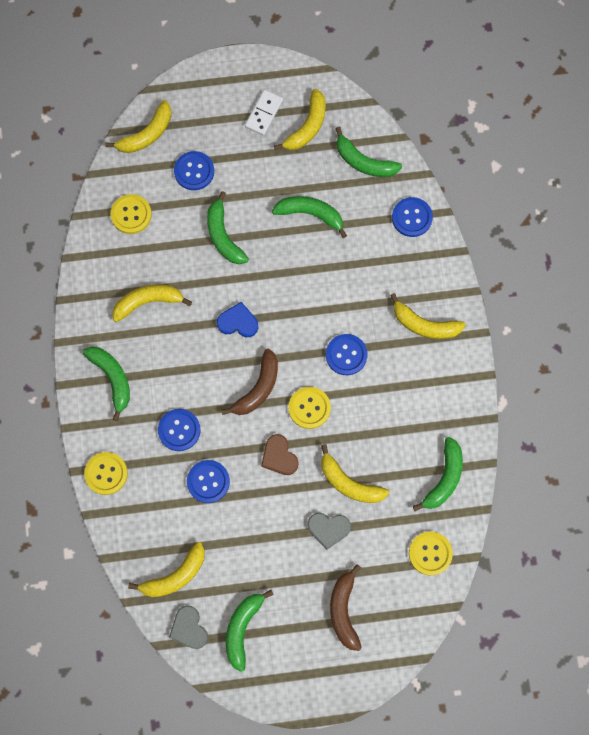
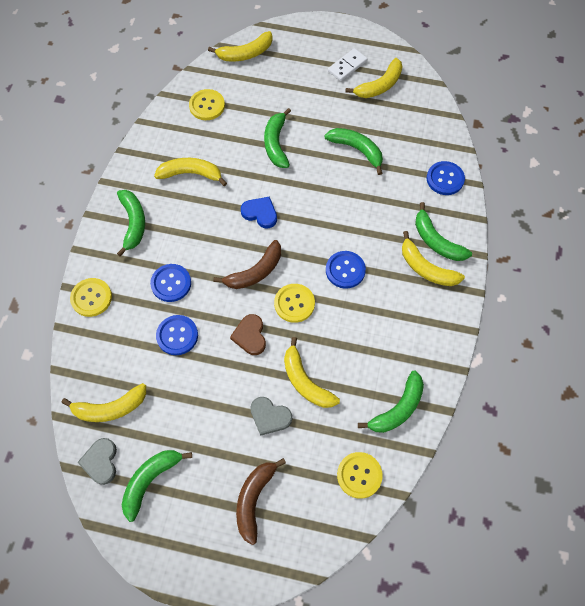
camera: 20 degrees right, 10 degrees down
(194, 171) = (272, 90): blue button -> none
(364, 162) = (418, 124): green banana -> green banana (436, 241)

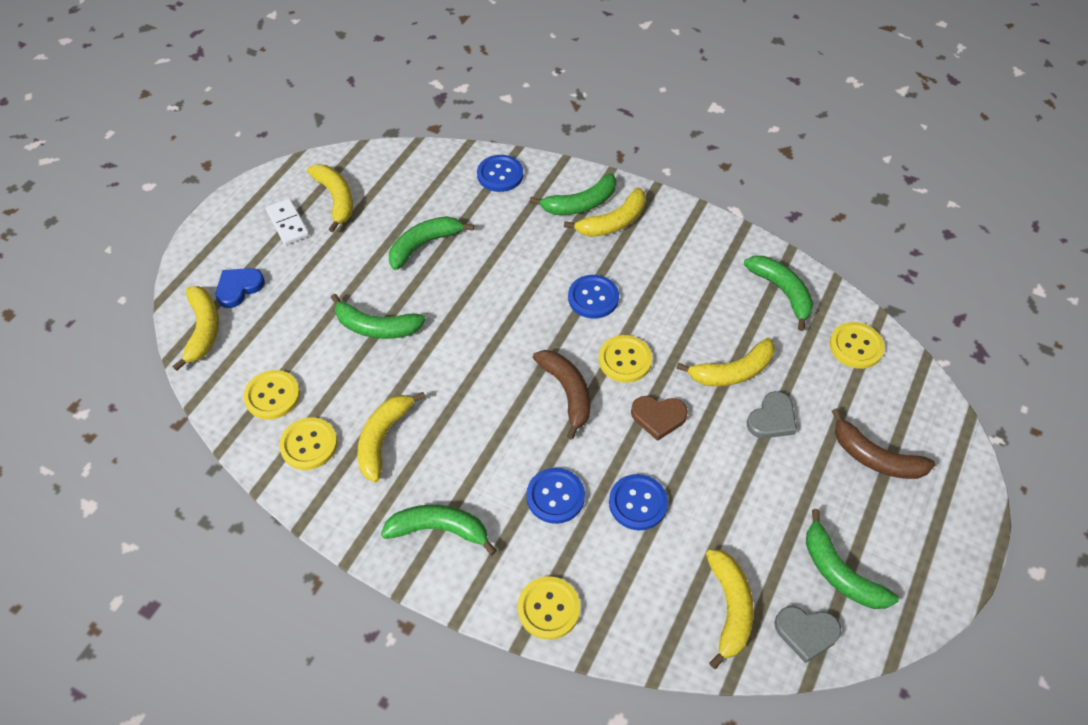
camera: 75 degrees left, 10 degrees down
(177, 136) = (309, 444): none -> yellow button
(260, 213) = (480, 368): blue heart -> blue heart (239, 288)

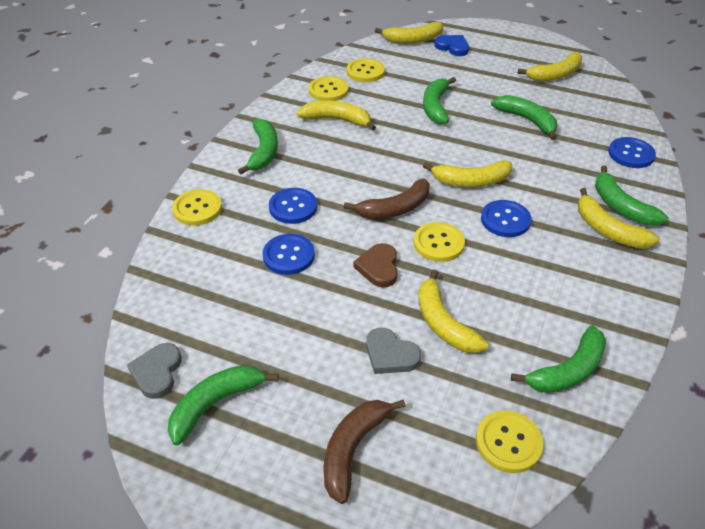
camera: 85 degrees right, 10 degrees down
(288, 223) = (520, 58): white domino -> none
(729, 608) = (187, 316): yellow banana -> yellow banana (471, 181)

